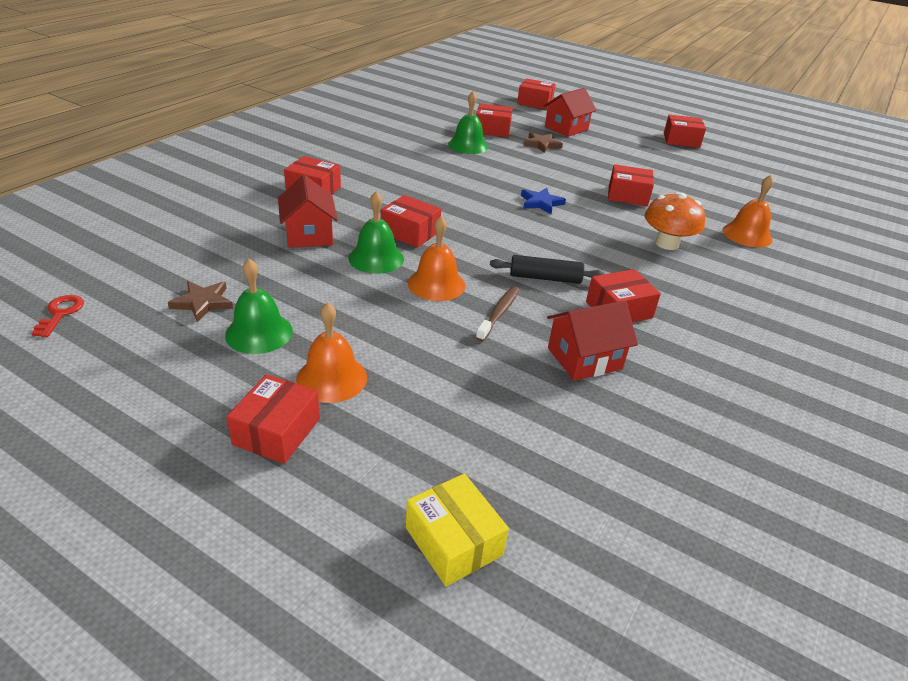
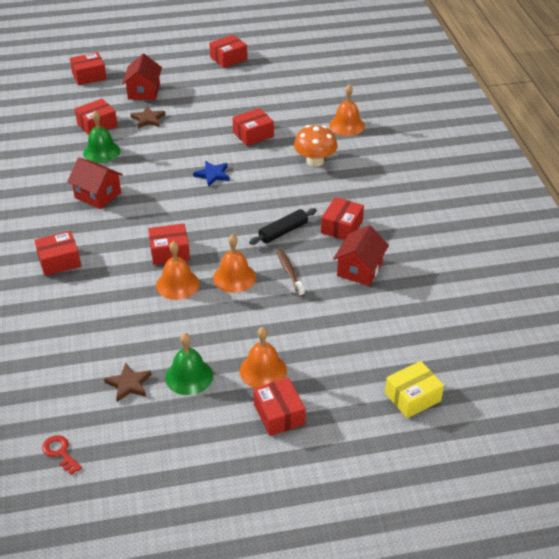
camera: 40 degrees left, 5 degrees up
(309, 234) = (113, 297): red house -> red house (98, 195)
(376, 258) = (177, 284): green bell -> orange bell
(453, 541) = (412, 397): yellow box -> yellow box turned 45 degrees counterclockwise

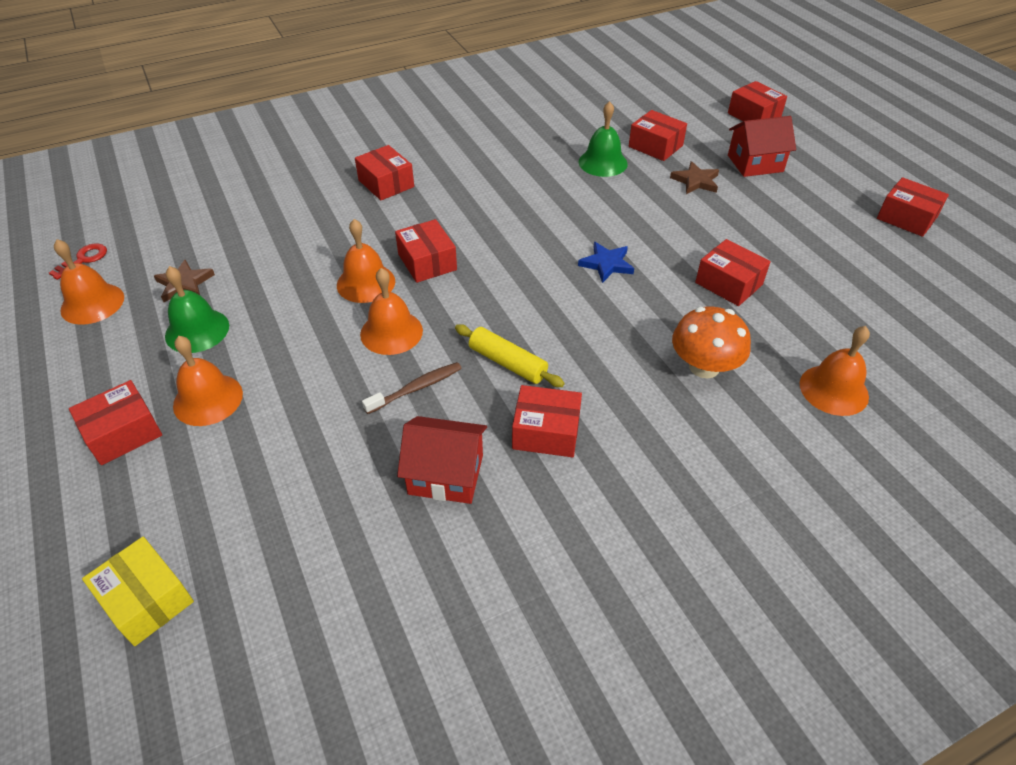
camera: 75 degrees right, 5 degrees up
(98, 195) = (516, 180): red house -> none
(126, 442) = (92, 303): none -> orange bell
(283, 232) = (507, 363): black rolling pin -> yellow rolling pin

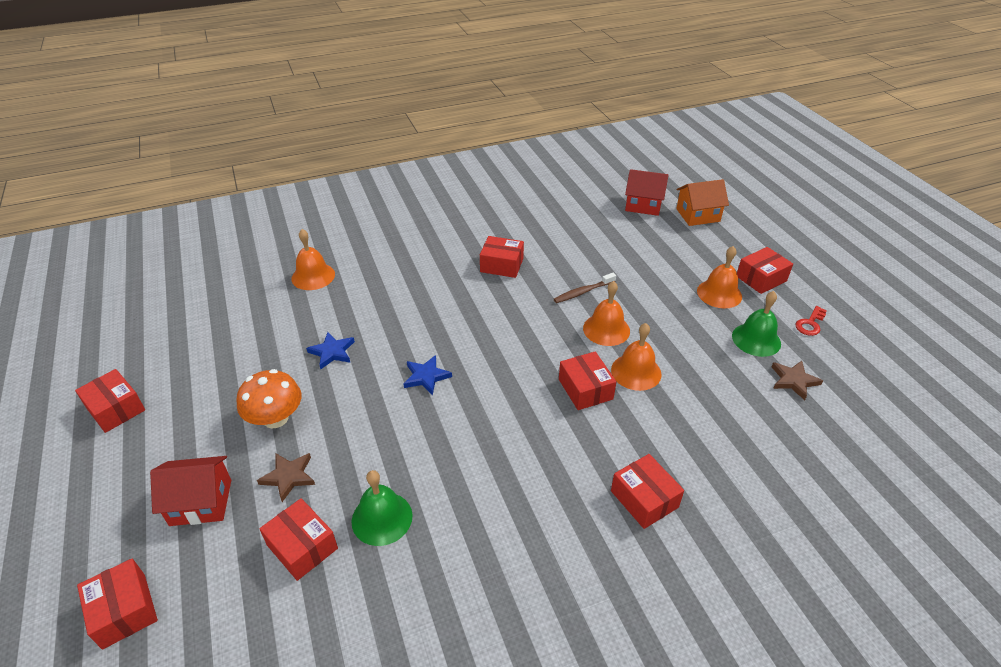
camera: 175 degrees left, 5 degrees down
(83, 260) = (907, 412): red key -> red key (810, 324)
(92, 303) = (859, 367): orange bell -> none
(147, 599) = (698, 215): yellow box -> orange house
(446, 474) = (561, 250): red house -> red house (643, 205)
(507, 363) = (521, 303): yellow rolling pin -> none
(704, 366) = (388, 294): orange mushroom -> orange mushroom (275, 418)
(729, 283) = (332, 352): red box -> blue star

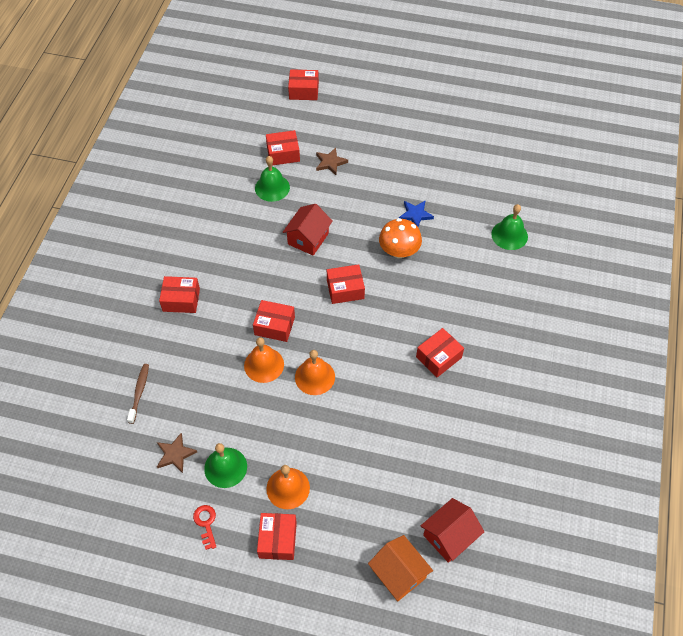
camera: 125 degrees right, 15 degrees up
(115, 409) = (440, 110): red box -> red box (345, 289)
(201, 502) = (342, 127): red house -> red house (308, 238)
(275, 418) = (378, 171): orange mushroom -> orange mushroom (399, 251)
(313, 276) = (509, 235): orange bell -> green bell
(426, 376) = (354, 251): blue star -> none
(583, 292) = (365, 391): brown toothbrush -> brown toothbrush (139, 392)
(698, 215) = (399, 573): orange house -> orange house turned 60 degrees counterclockwise

